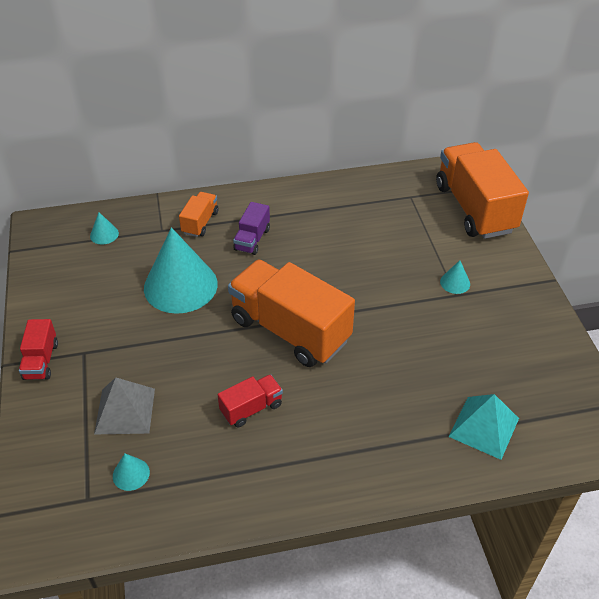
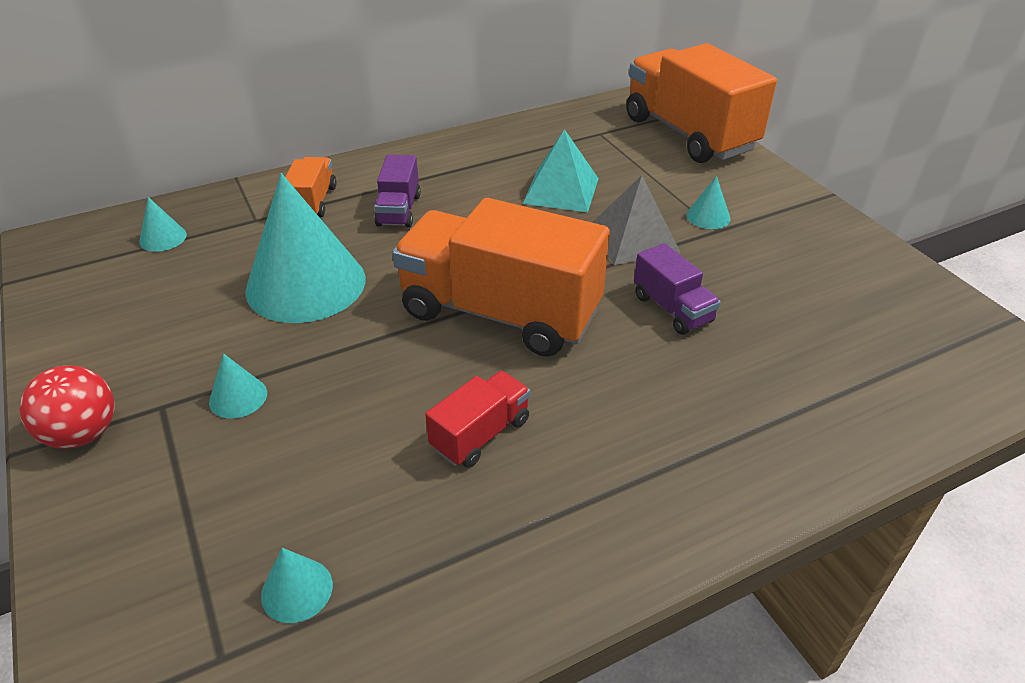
camera: 15 degrees left, 5 degrees down
(41, 361) = (83, 434): red truck -> red ball
(125, 355) = (238, 397): none -> turquoise cone
(125, 411) = (259, 483): grey pyramid -> grey pyramid (634, 239)
(398, 349) = (672, 309): none -> purple truck
(483, 427) = (849, 388): turquoise pyramid -> turquoise pyramid (561, 190)

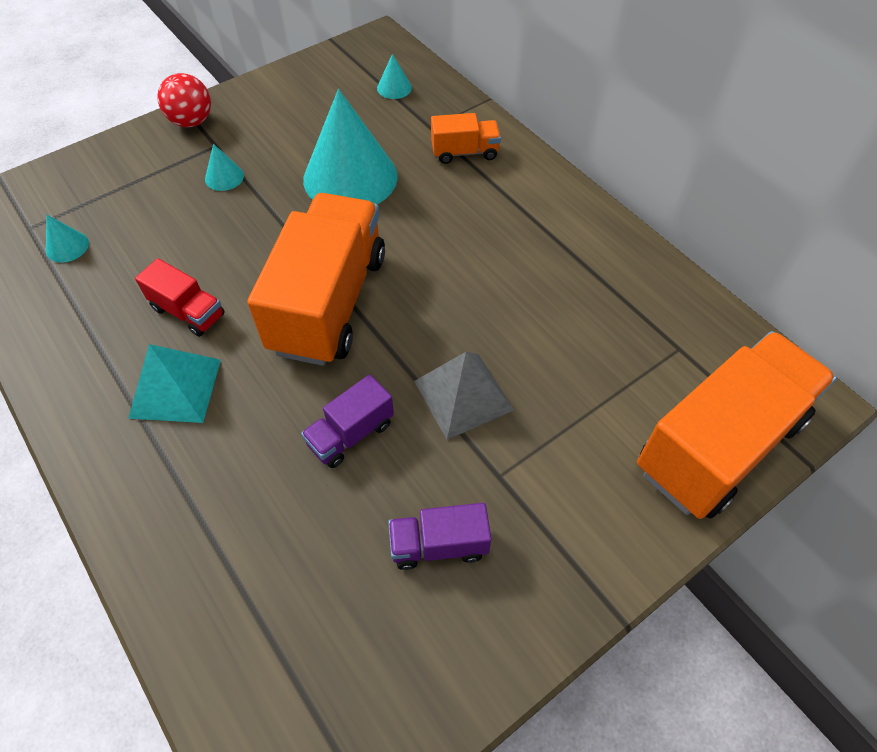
camera: 80 degrees right, 15 degrees up
(399, 210) = (467, 208): purple truck -> purple truck (439, 545)
(561, 190) = (538, 324): turquoise pyramid -> turquoise pyramid (175, 388)
(708, 216) = (525, 467): turquoise cone -> none

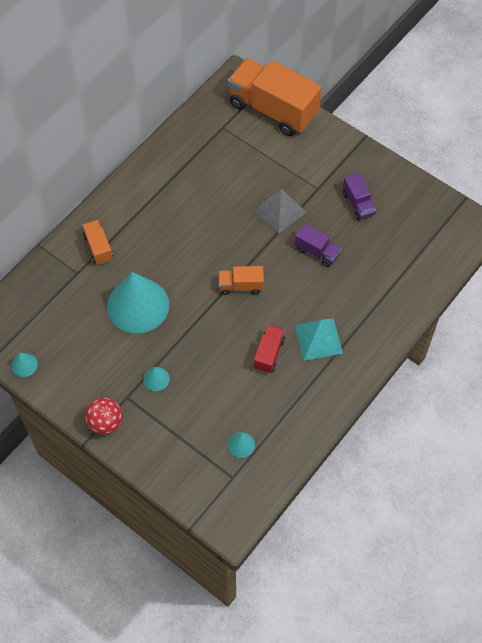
camera: 105 degrees left, 5 degrees up
(329, 302) = (241, 286): orange truck -> orange truck, size x0.46
(394, 88) = (39, 305): turquoise cone -> turquoise cone (24, 365)

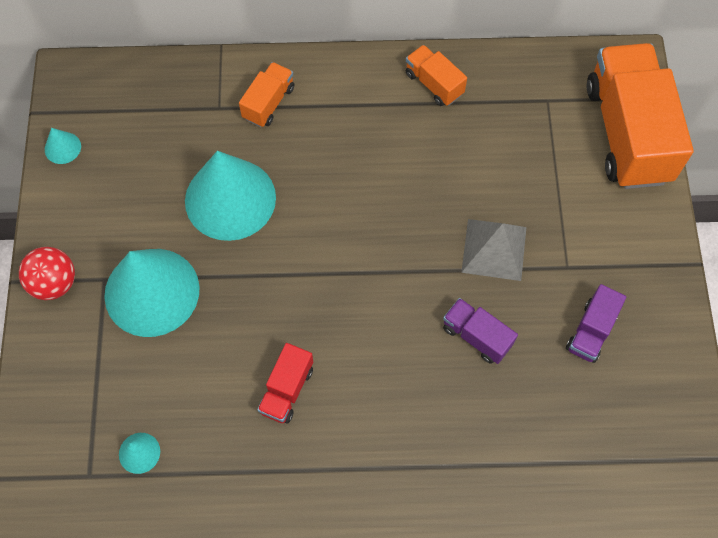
camera: 50 degrees right, 5 degrees up
(156, 379) = (152, 292): turquoise cone -> turquoise cone, size x2.44
(241, 286) = (351, 287): orange truck -> orange truck (434, 84)
(269, 354) = (286, 390): red truck -> red truck turned 135 degrees clockwise
(317, 252) = (476, 336): purple truck -> purple truck turned 135 degrees clockwise
(318, 339) = (356, 432): turquoise pyramid -> none

